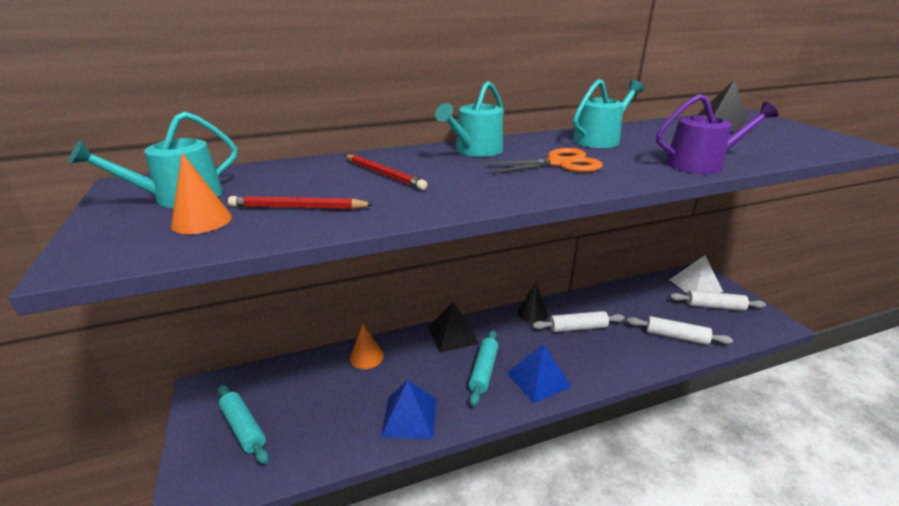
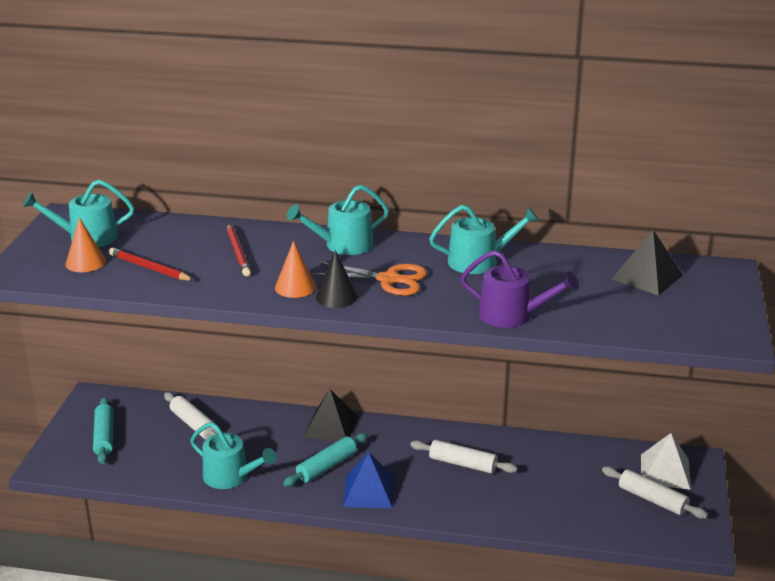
camera: 30 degrees right, 0 degrees up
(366, 357) = (236, 418): orange cone -> orange cone (295, 287)
(409, 417) = (231, 476): blue pyramid -> turquoise watering can
(532, 313) = (432, 434): black cone -> black cone (336, 297)
(676, 336) = (558, 509): white rolling pin -> white rolling pin (194, 424)

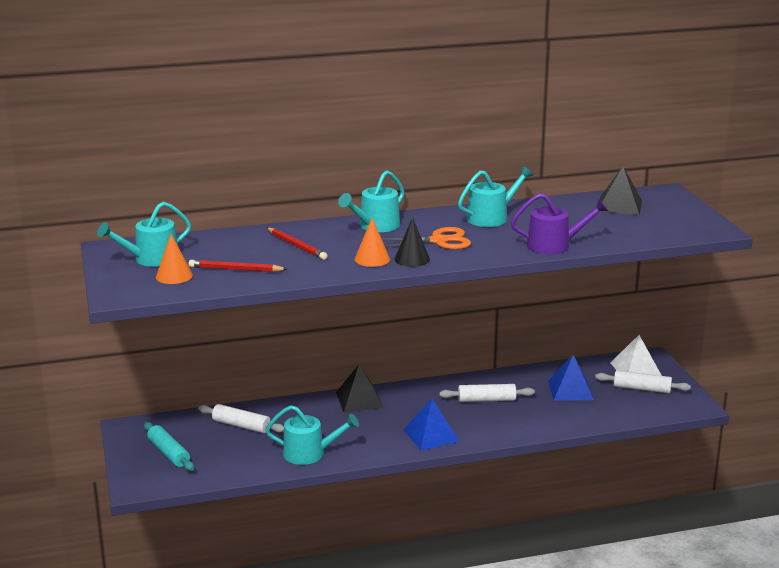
camera: 25 degrees left, 5 degrees down
(326, 467) = (382, 427): turquoise rolling pin -> none
(566, 477) = (570, 390): none -> blue pyramid

